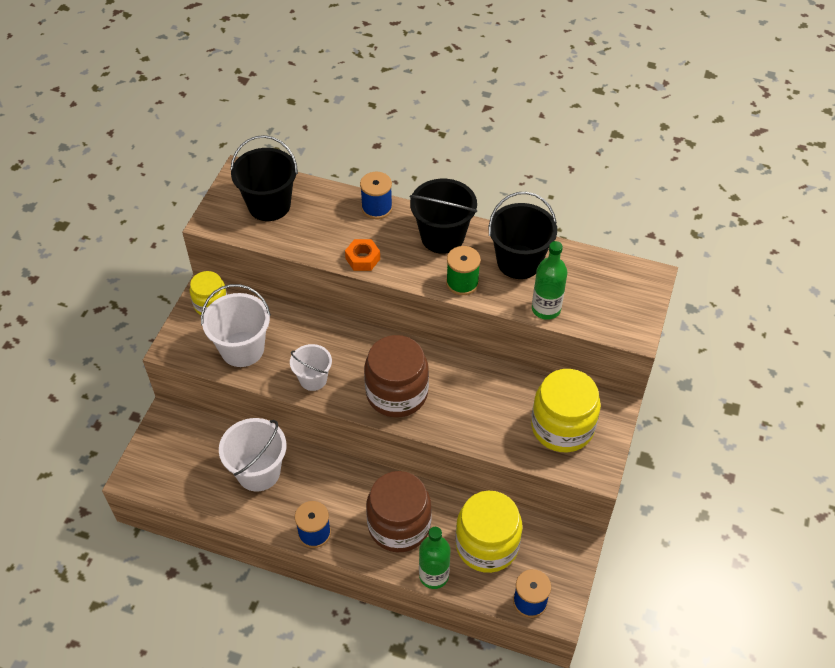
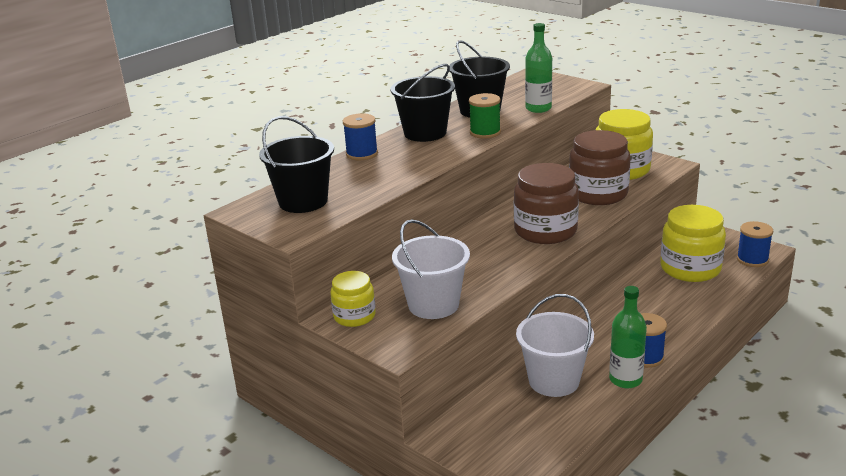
camera: 65 degrees left, 25 degrees down
(313, 379) = (501, 270): white bucket -> none
(362, 259) = (420, 167): orange nut -> none
(399, 525) = (654, 307): brown jar -> brown jar (598, 194)
(434, 575) = (714, 299): green bottle -> green bottle (625, 379)

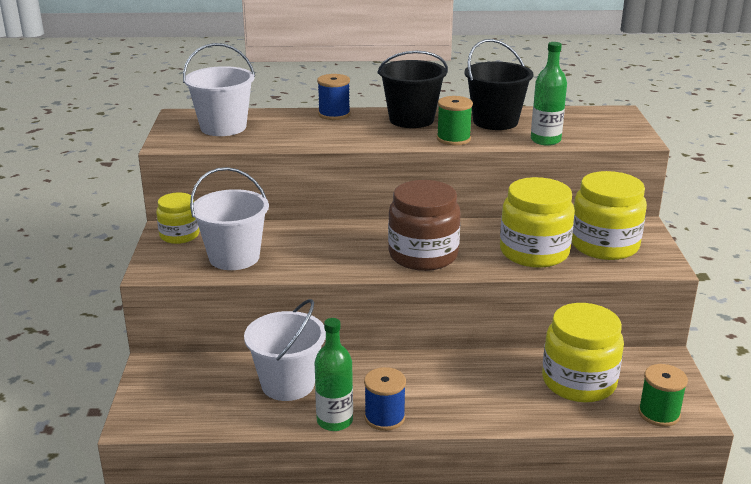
camera: 45 degrees right, 0 degrees up
(303, 201) = (223, 127): black bucket -> white bucket
(598, 194) = (534, 252): brown jar -> yellow jar
(752, 259) = (659, 413): blue spool -> green spool

